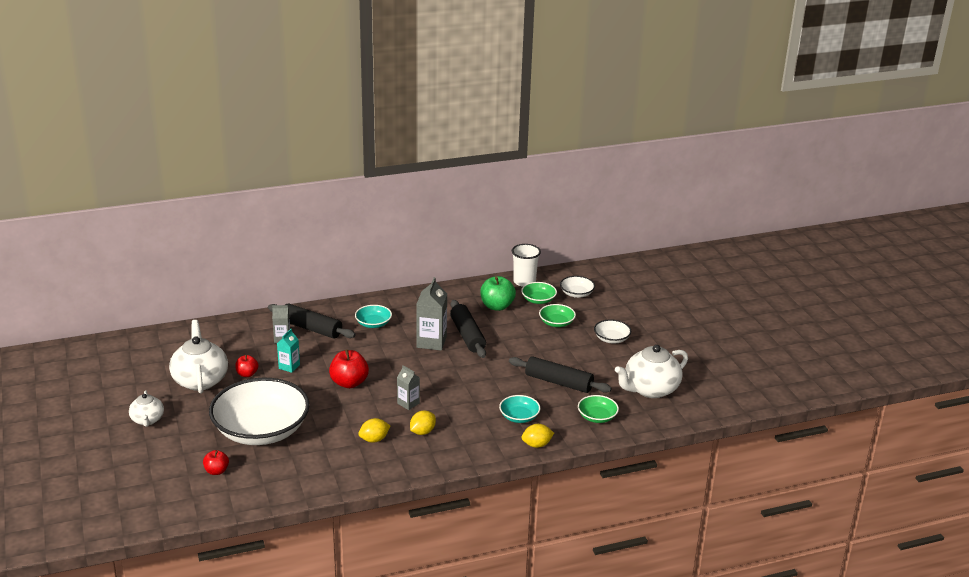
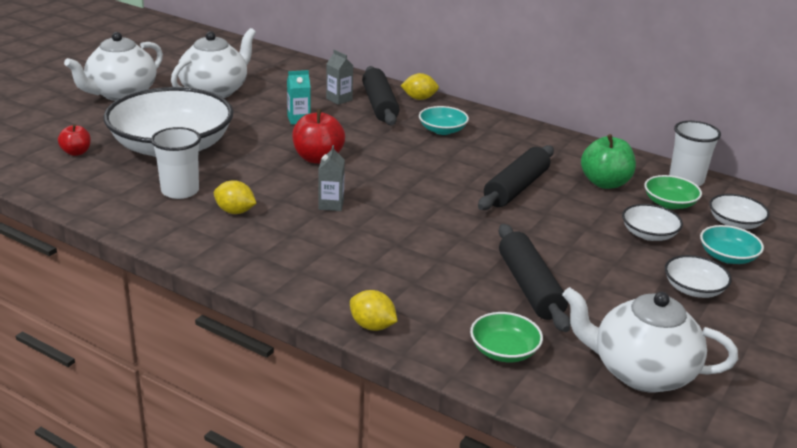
camera: 50 degrees right, 0 degrees up
(147, 420) = (121, 94): white teapot -> white teapot, size x1.76
(247, 374) = (256, 106): red apple -> none
(324, 449) = (180, 191): none -> white cup
(422, 432) = (289, 234): yellow lemon -> yellow lemon (419, 98)
(431, 342) = (466, 173): grey carton -> none
(519, 417) = (412, 288): turquoise bowl -> turquoise bowl (727, 257)
(556, 323) = (649, 234): green bowl -> white bowl

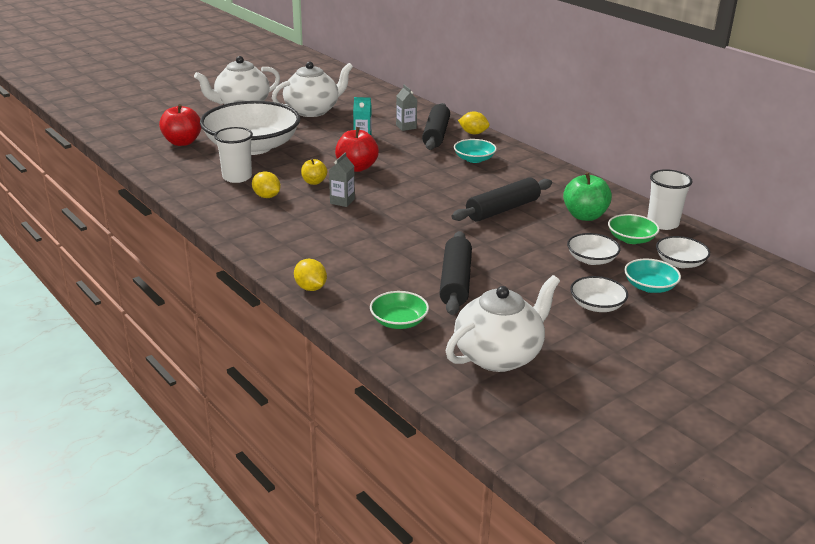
camera: 20 degrees right, 0 degrees up
(76, 152) = (182, 142): red apple -> red apple, size x1.70
(280, 184) = (314, 182): none -> yellow apple
(641, 372) = (499, 355): white teapot -> white teapot turned 105 degrees clockwise

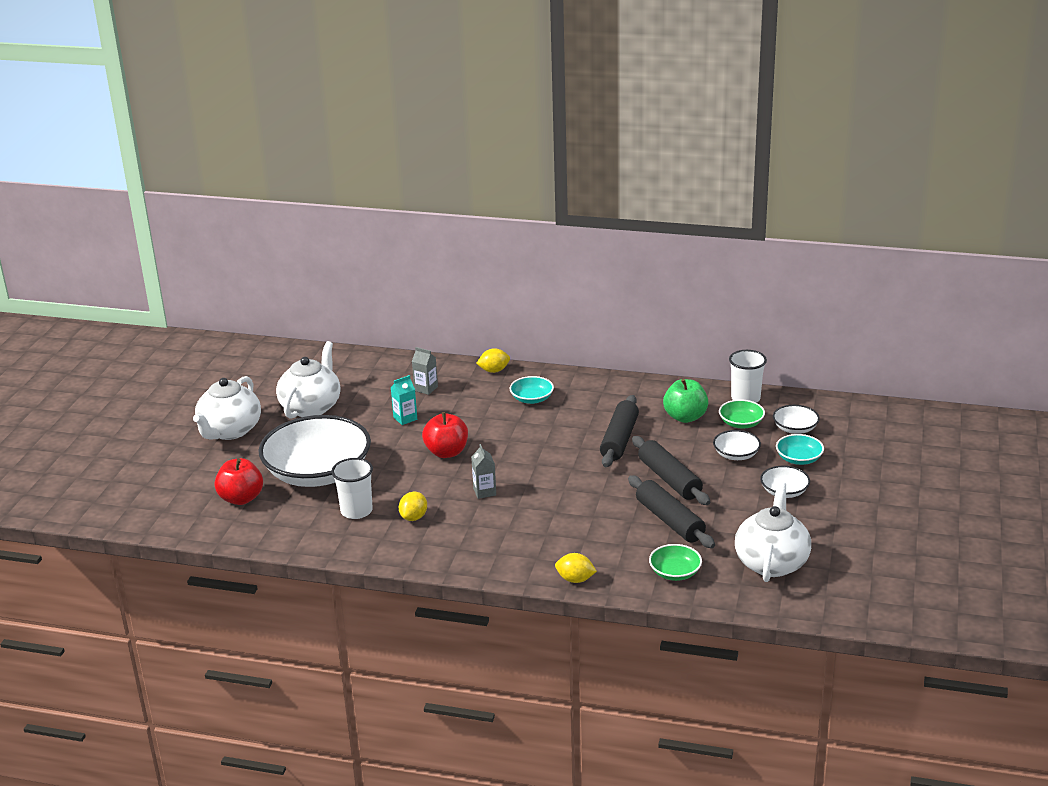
camera: 35 degrees left, 0 degrees up
(267, 196) = (414, 517): yellow lemon -> yellow lemon turned 75 degrees counterclockwise
(314, 182) = (432, 484): yellow apple -> none
(436, 135) = (464, 386): black rolling pin -> black rolling pin (669, 479)

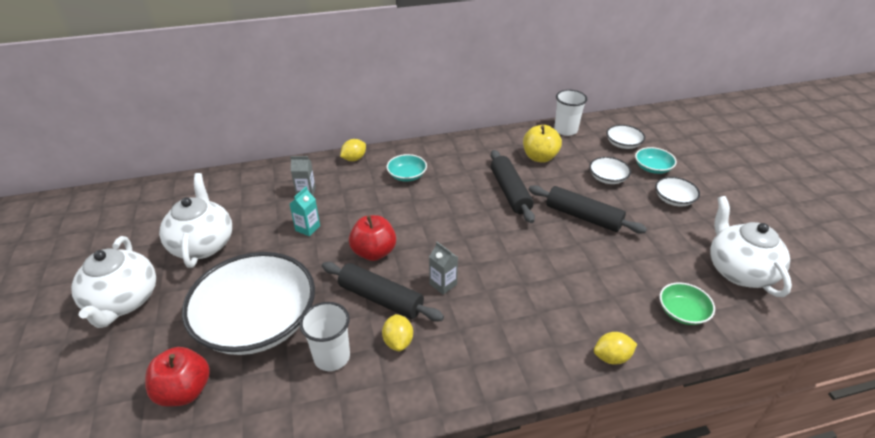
camera: 30 degrees left, 10 degrees up
(670, 521) = (623, 257): black rolling pin -> black rolling pin (381, 298)
(685, 417) = (539, 157): green apple -> yellow apple
(741, 423) = (583, 151): green bowl -> none

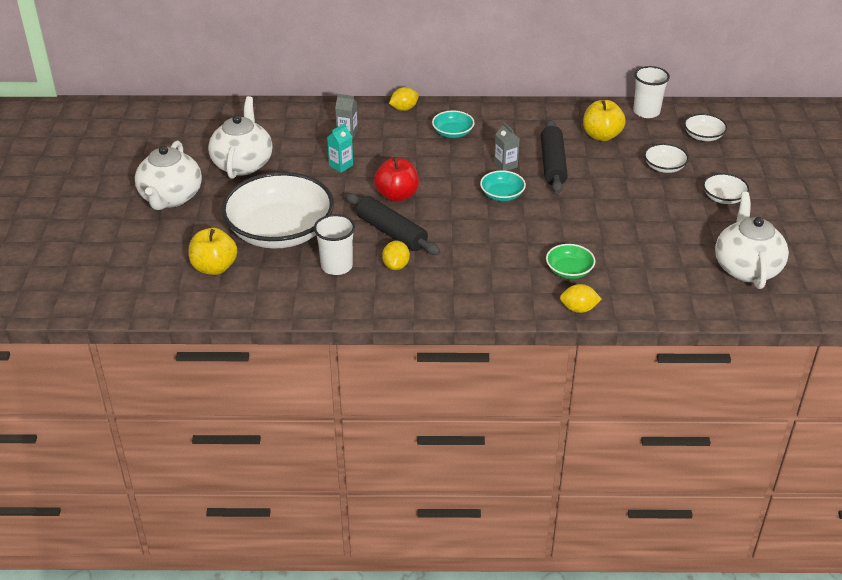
camera: 15 degrees right, 0 degrees up
(184, 391) = (214, 267): red apple -> yellow apple
(443, 284) = (452, 231): grey carton -> grey carton (505, 165)
(583, 217) = (616, 198): black rolling pin -> none
(652, 168) = (721, 164): turquoise bowl -> turquoise bowl (502, 195)
(682, 312) = (666, 289): green bowl -> green bowl (569, 270)

